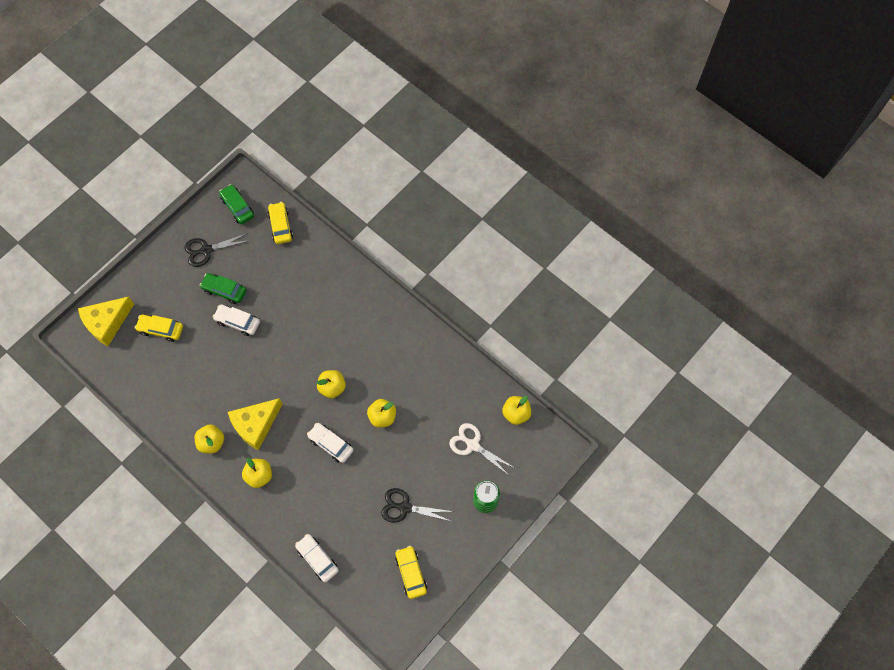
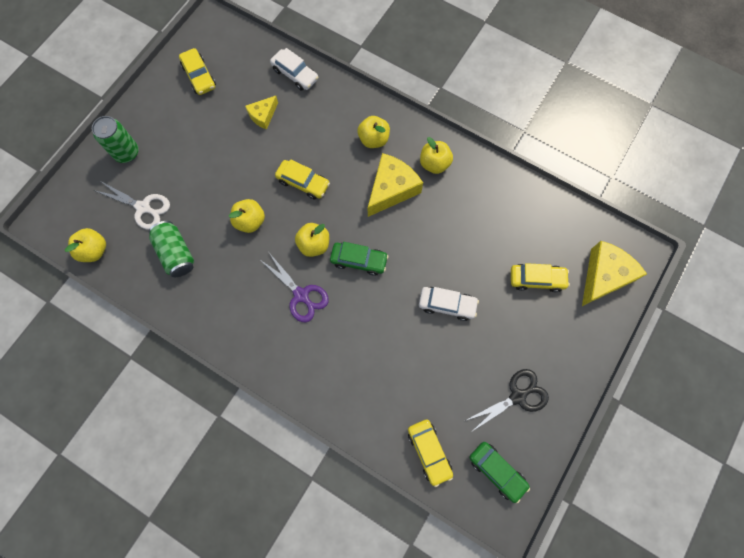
camera: 170 degrees right, 5 degrees up
(224, 290) = (476, 343): green car -> green car (359, 260)
(331, 444) = (303, 183): white car -> yellow car
(350, 348) = (301, 295): none -> purple scissors
(355, 518) = (263, 115): none -> yellow cheese
(404, 507) = (213, 133): black scissors -> none
(447, 399) = (176, 253): none -> green can

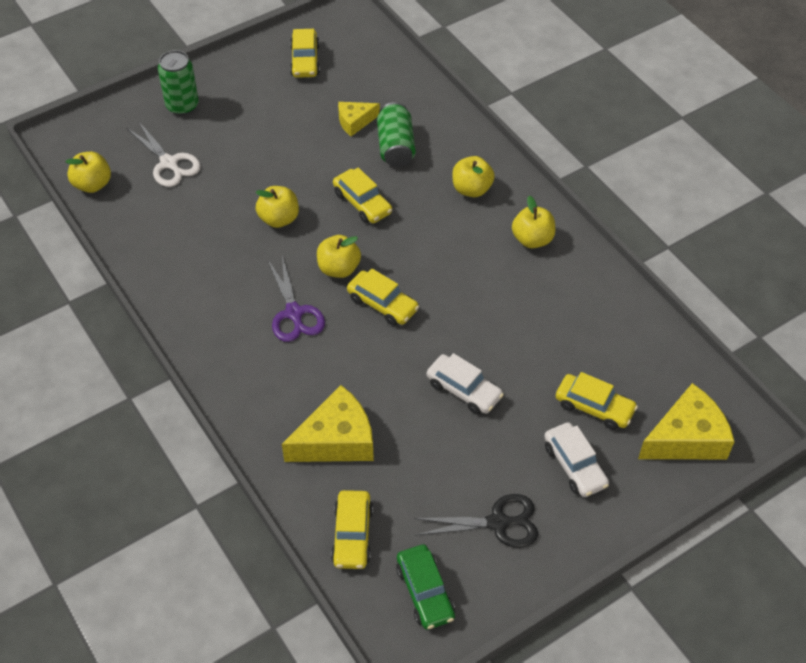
camera: 25 degrees right, 20 degrees down
(176, 253) = (178, 220): green can -> green can (395, 147)
(295, 74) = (415, 94): white car -> white car (574, 465)
(359, 260) = (382, 304): green car -> yellow car
(391, 189) = (464, 247): yellow cheese -> yellow cheese (336, 440)

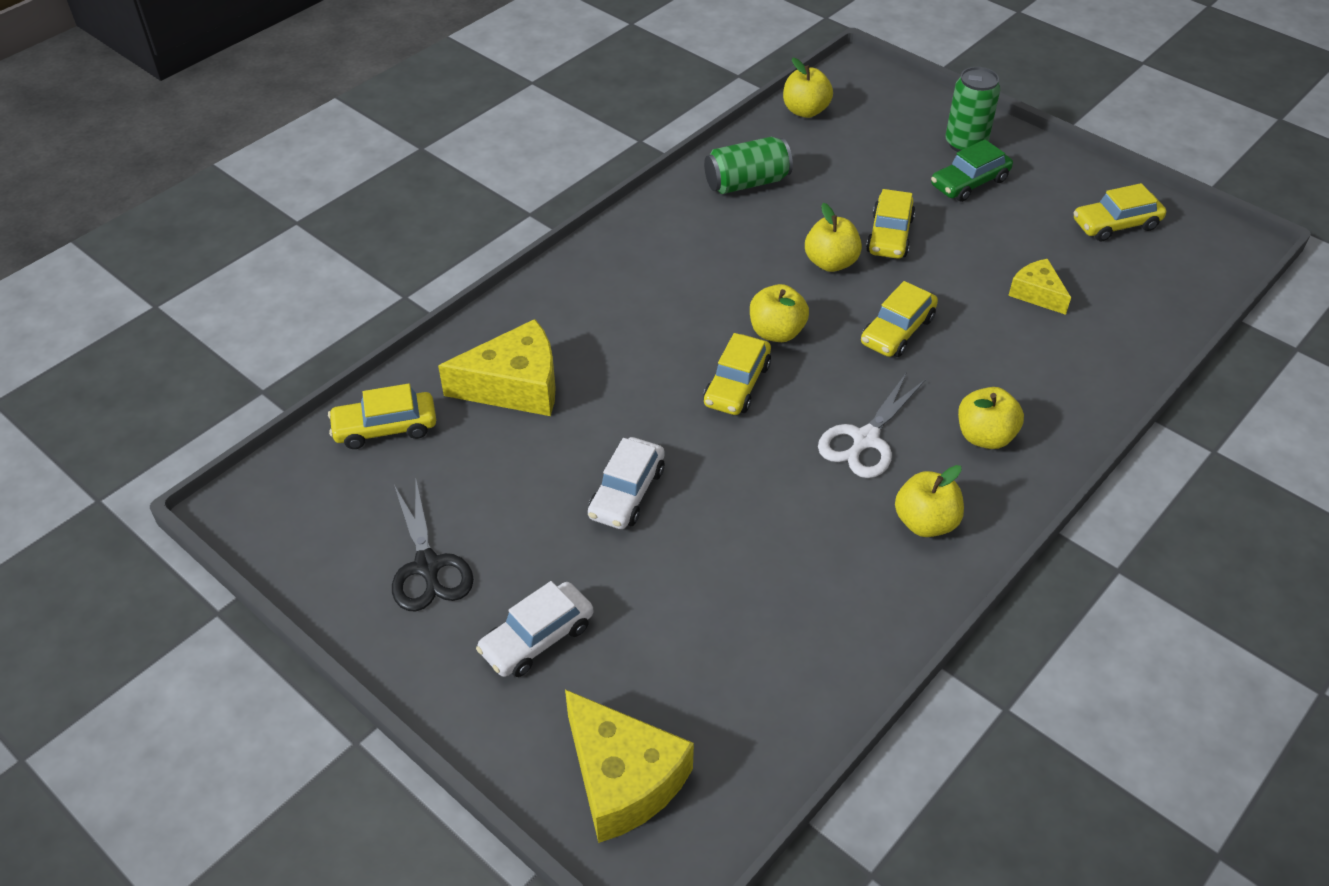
camera: 75 degrees right, 5 degrees down
(169, 163) = (868, 156): white scissors -> white scissors (865, 440)
(294, 313) = (689, 308): purple scissors -> none
(336, 440) = (515, 386): yellow cheese -> yellow cheese turned 60 degrees counterclockwise
(395, 147) = (1016, 342): green can -> green can (747, 182)
(425, 592) = (317, 510): green car -> green car (969, 183)
(594, 407) = (644, 647): yellow car -> yellow car (889, 235)

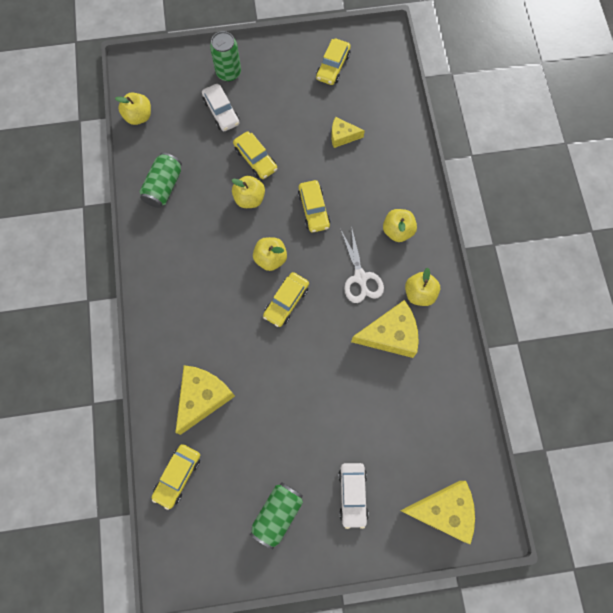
camera: 50 degrees left, 25 degrees up
(428, 566) = (277, 514): black scissors -> green can
(627, 493) = (307, 398): white car -> white car (221, 112)
(737, 384) = (286, 302): yellow car -> yellow car turned 60 degrees clockwise
(823, 528) = (390, 334): none -> yellow cheese
(969, 183) = (254, 96): green car -> none

